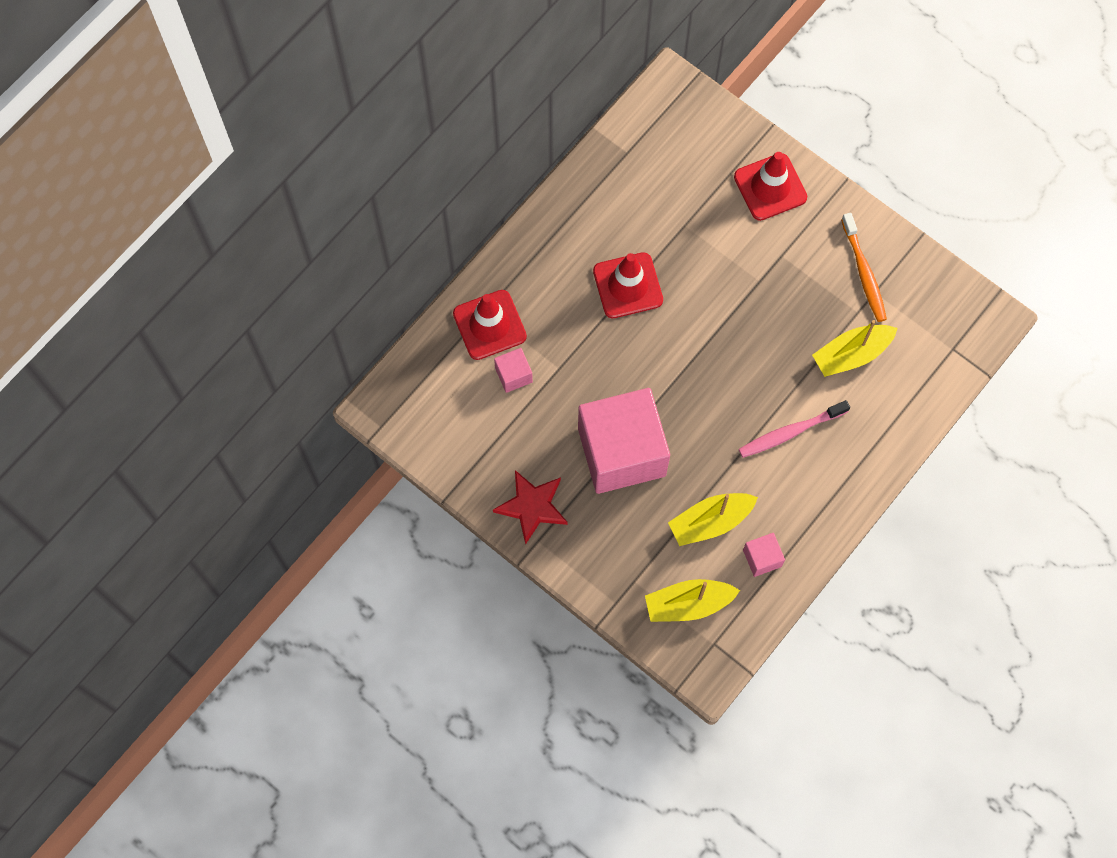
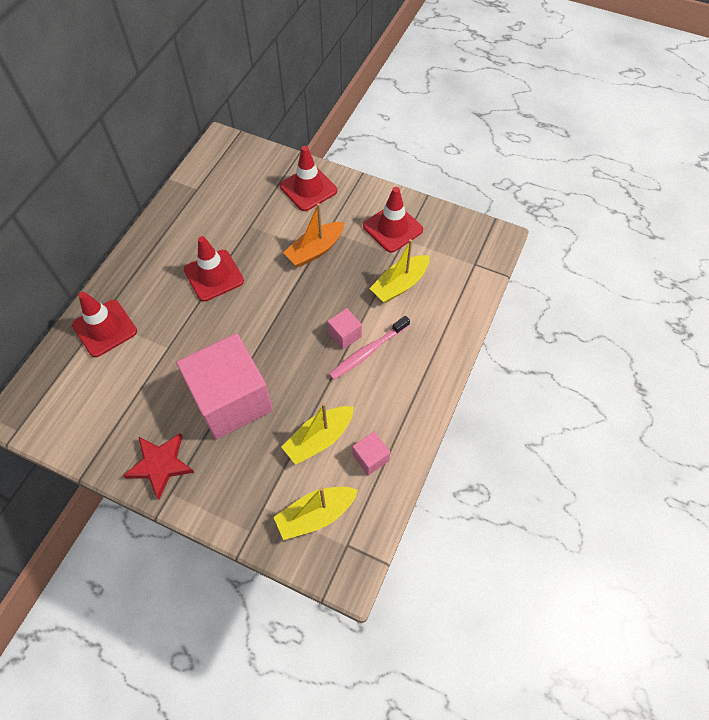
camera: 15 degrees left, 10 degrees down
(513, 375) = (130, 361): pink cube -> pink cube (344, 335)
(759, 280) = (315, 250): none -> orange boat
(864, 273) = (392, 228): orange toothbrush -> red traffic cone

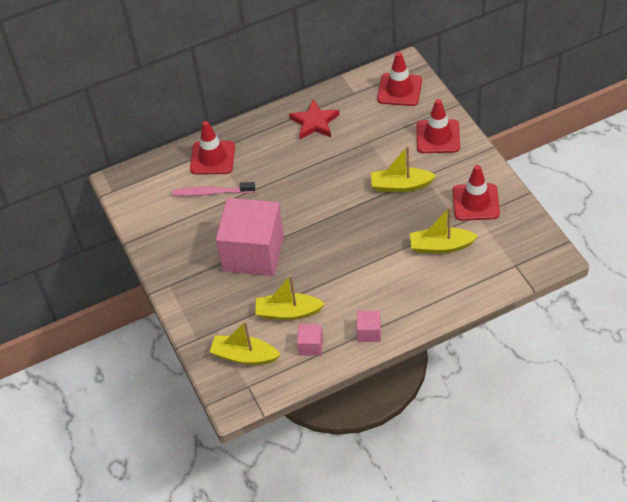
camera: 45 degrees right, 10 degrees down
(160, 464) = (177, 265): red star -> red star (314, 122)
(214, 275) = (312, 163): red traffic cone -> red traffic cone (399, 90)
(315, 250) = (401, 185): orange boat -> yellow boat
(344, 335) = (367, 257): pink cube -> pink cube (369, 332)
(368, 352) = (373, 278): pink toothbrush -> pink toothbrush (211, 192)

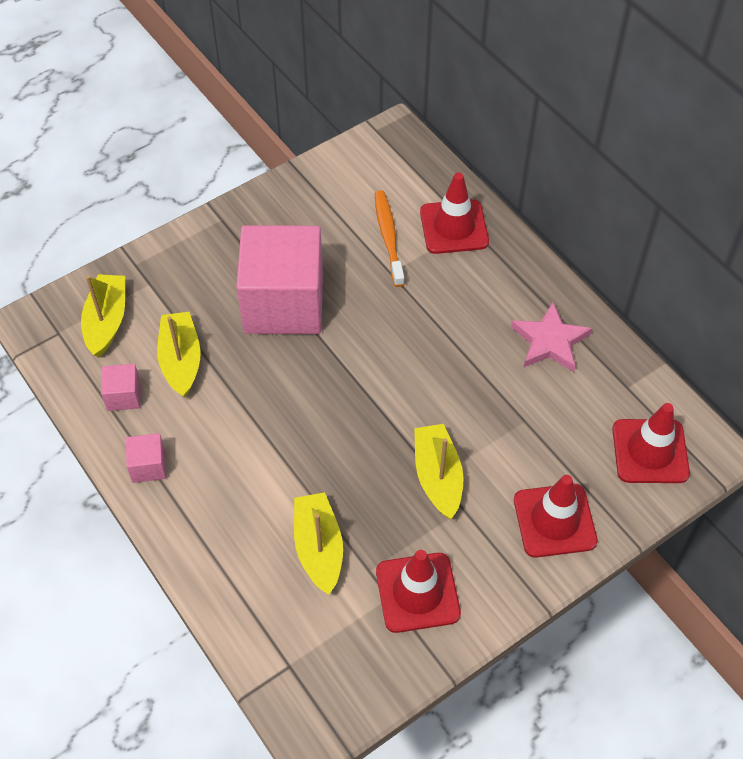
camera: 75 degrees right, 5 degrees up
(211, 192) = (388, 237): pink toothbrush -> orange toothbrush
(314, 122) = (550, 341): red star -> pink star

